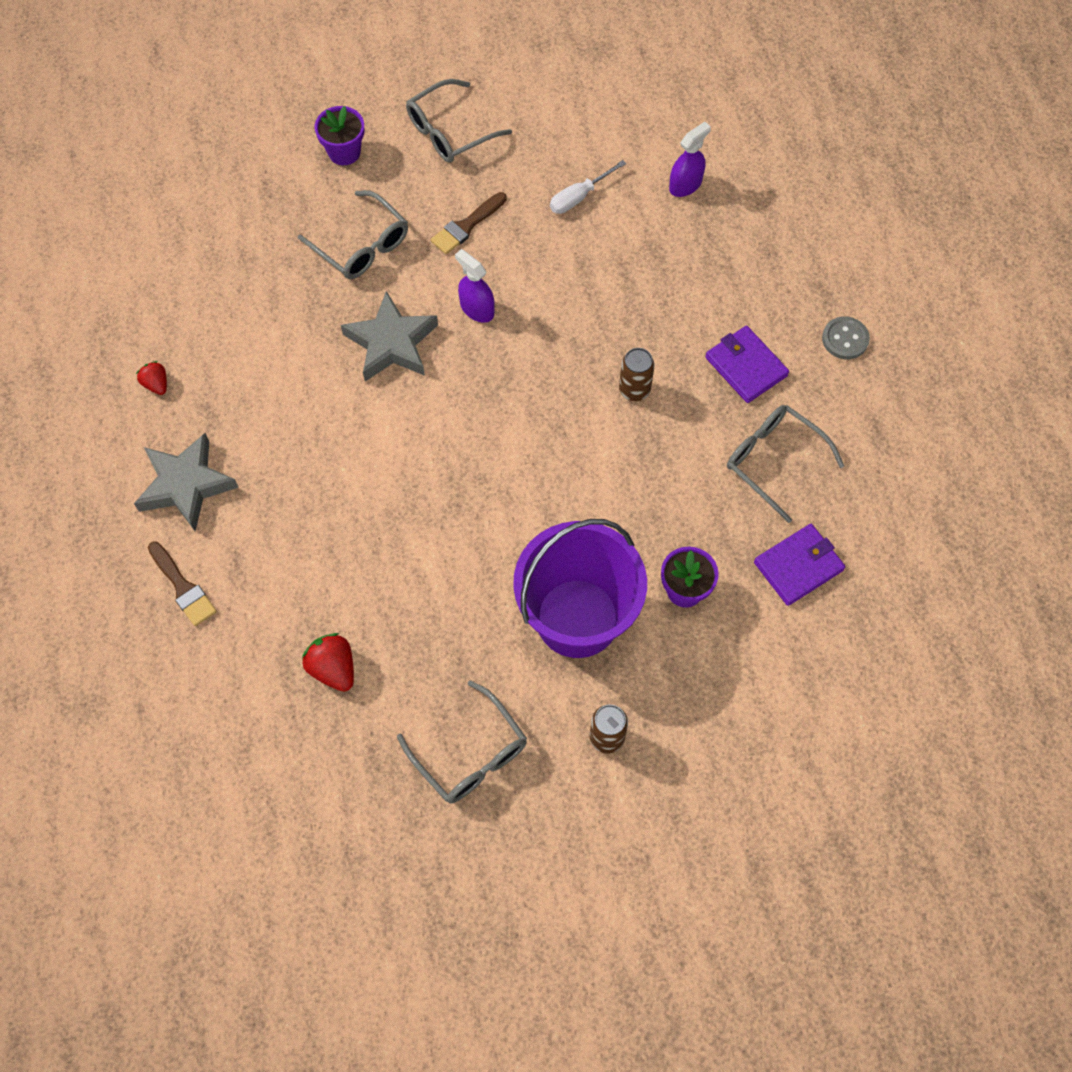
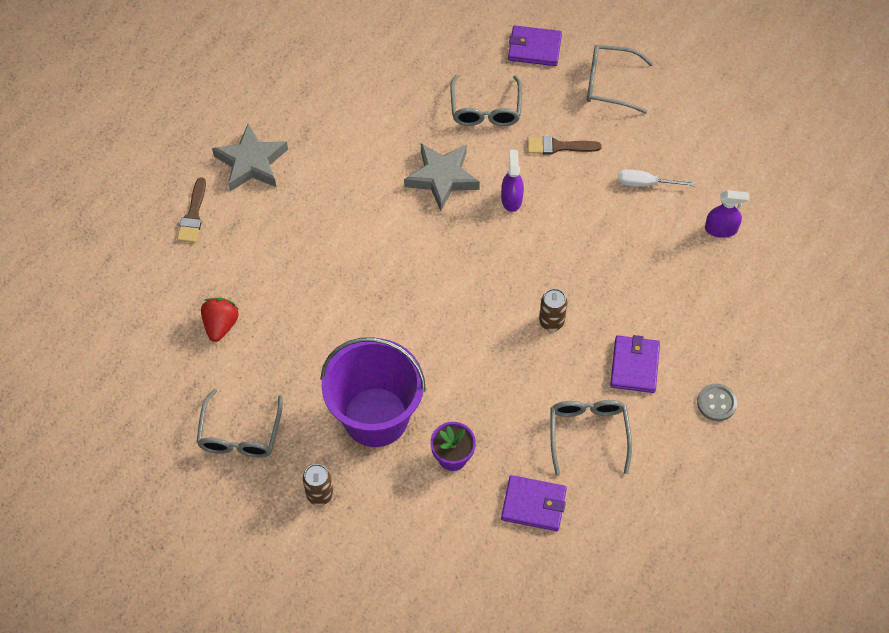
camera: 45 degrees right, 5 degrees down
(156, 384) = (294, 96): red strawberry -> none
(344, 152) = (534, 48): purple flower pot -> purple wallet

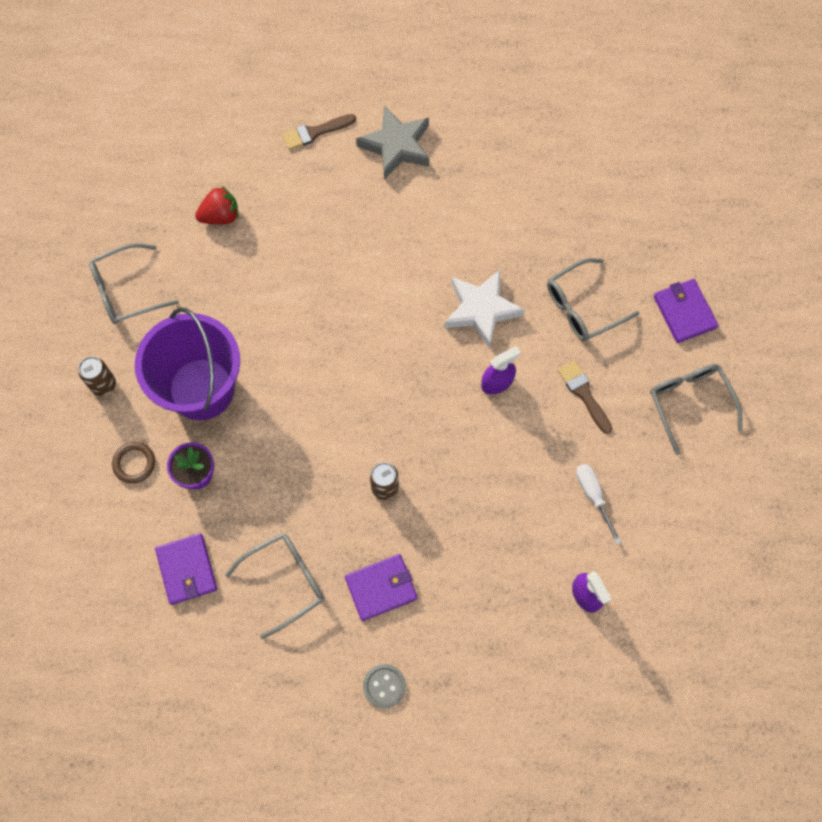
camera: 60 degrees right, 10 degrees up
(411, 502) = (134, 463): none -> brown ring
(442, 178) = (481, 310): grey star -> white star

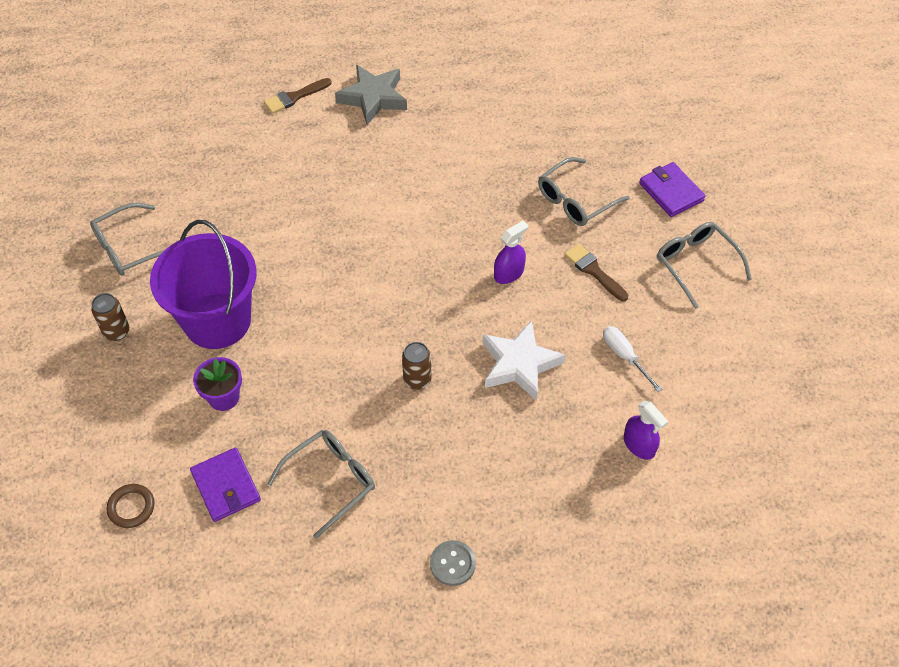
camera: 10 degrees left, 15 degrees down
(134, 463) = (157, 397): brown ring -> brown ring (131, 507)
(220, 216) = (215, 174): red strawberry -> none
(381, 588) = (431, 471): purple wallet -> none
(481, 310) = (480, 216): white star -> white star (519, 364)

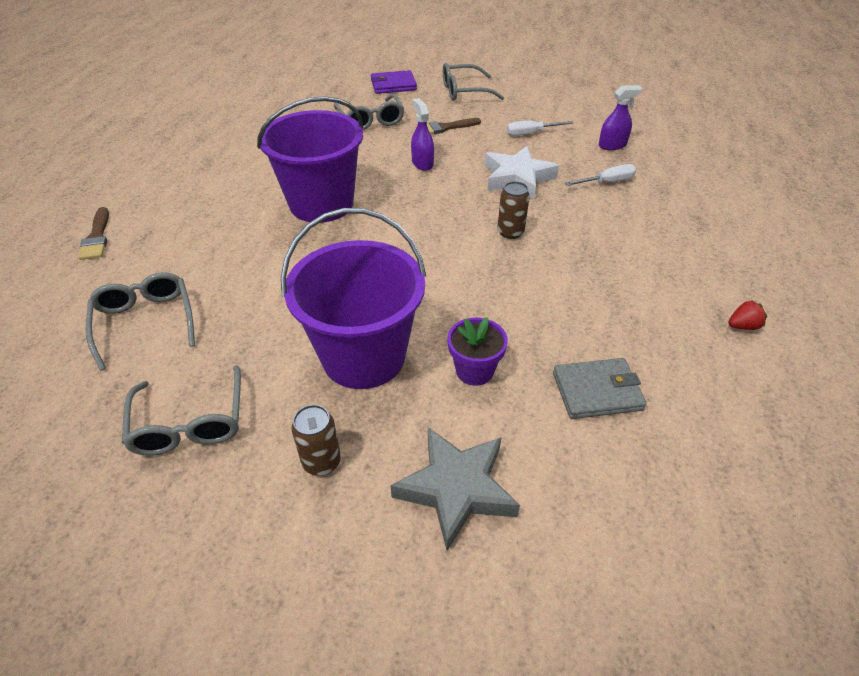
camera: 70 degrees left, 10 degrees down
(131, 507) = (608, 492): brown ring -> none
(226, 486) = (597, 391): purple wallet -> grey wallet
(330, 481) = (608, 308): grey glasses -> grey glasses (145, 322)
(343, 597) = (742, 326): none -> red strawberry
(373, 98) = (157, 189): grey star -> grey star (456, 489)
(401, 219) = (321, 204): none -> purple bucket
(452, 564) = (709, 252): grey button -> none
(550, 451) = (607, 182): none -> white screwdriver

